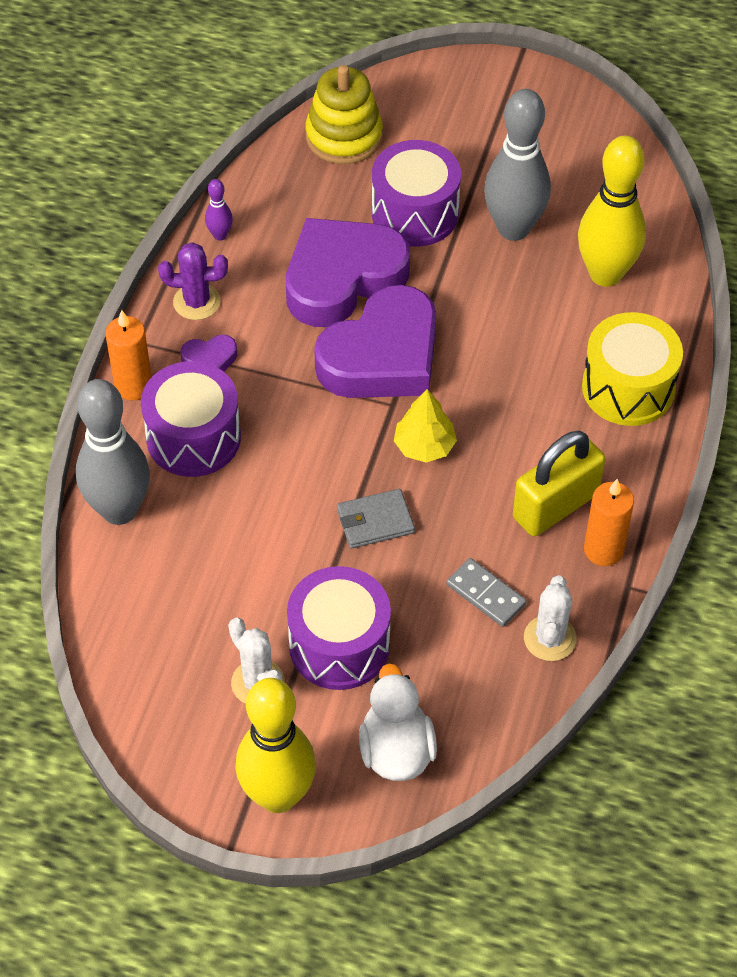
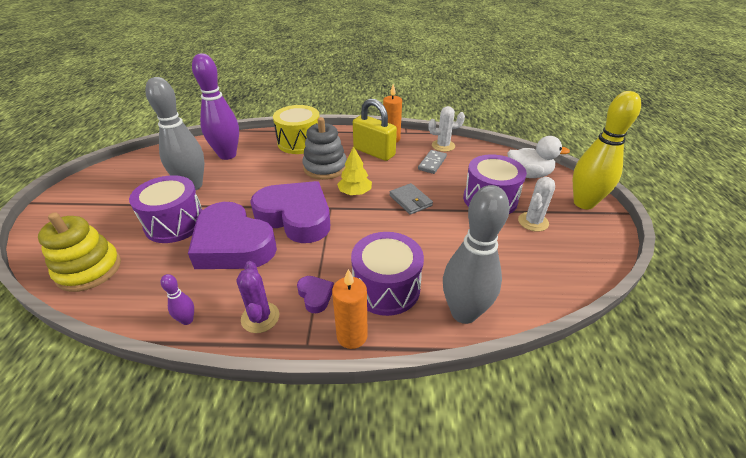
camera: 105 degrees left, 15 degrees down
(396, 750) = (528, 174): white duck -> white duck turned 150 degrees counterclockwise
(519, 416) = (325, 167): none -> grey stacking toy
(605, 274) = (227, 155): yellow bowling pin -> purple bowling pin

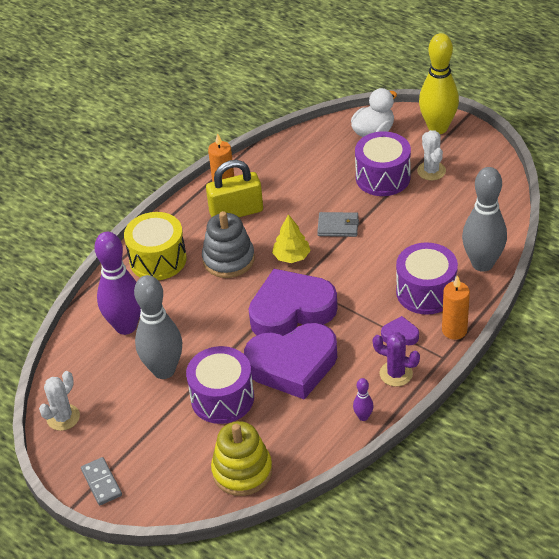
camera: 50 degrees left, 5 degrees up
(432, 163) = (296, 182): grey domino -> grey domino (101, 482)
(443, 146) = (275, 158): white cactus -> white cactus (63, 417)

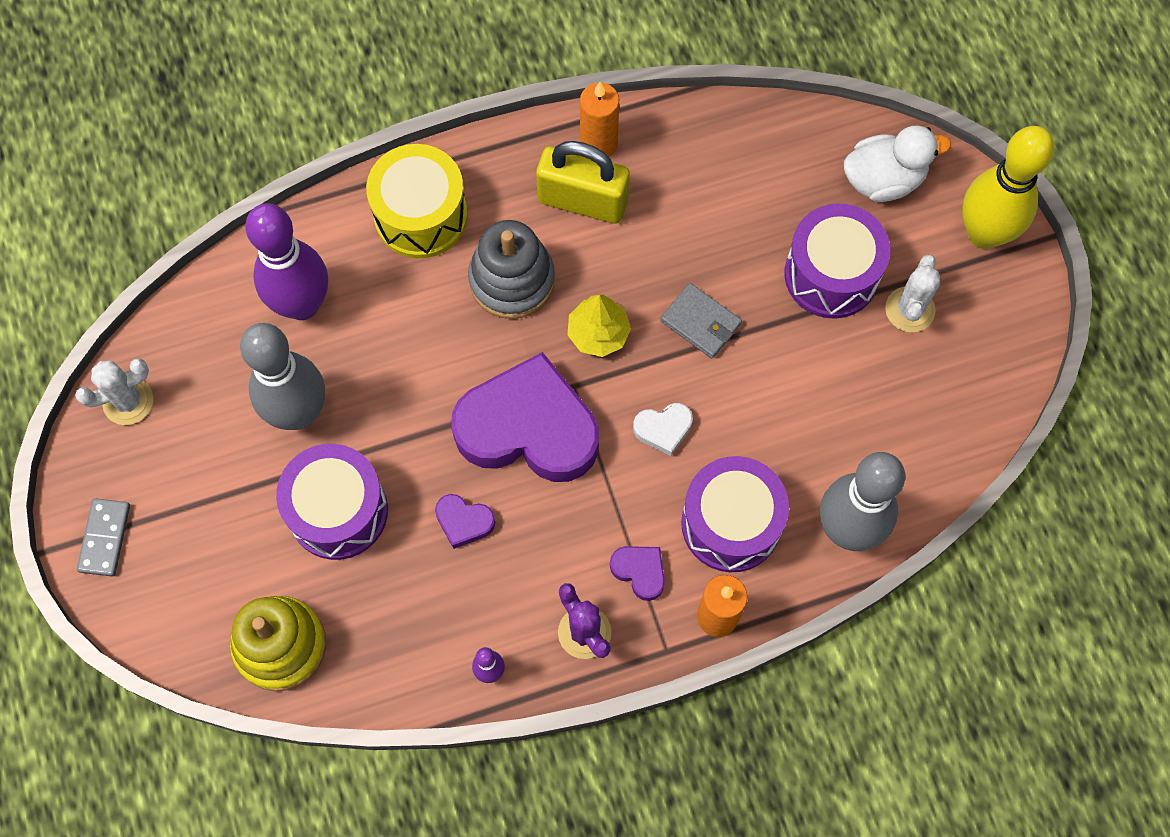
camera: 30 degrees right, 25 degrees up
(293, 365) = (464, 522): purple heart -> purple heart, size x0.41
(358, 275) = (663, 429): none -> white heart

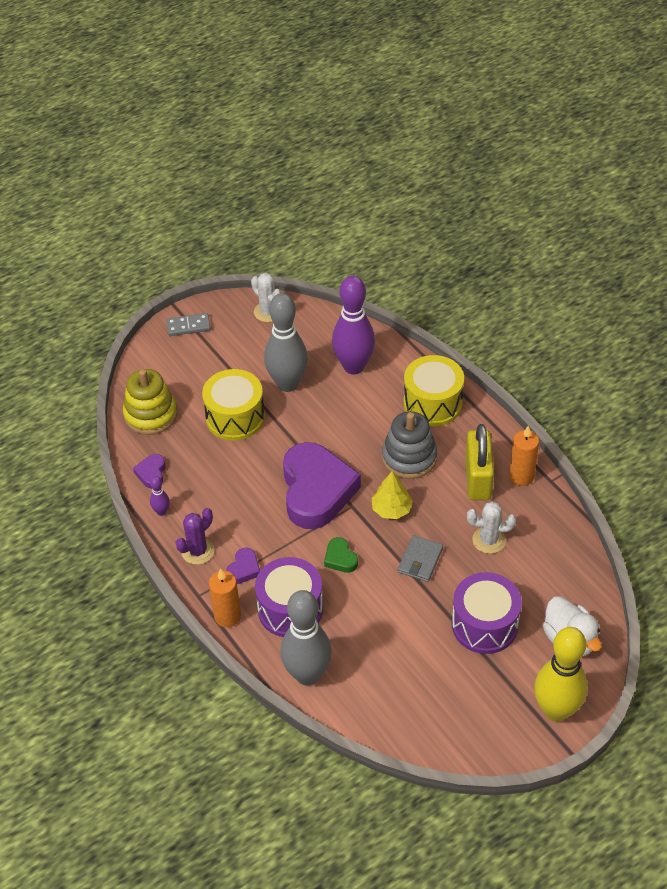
camera: 75 degrees right, 20 degrees down
(338, 511) = (235, 417): purple drum -> yellow drum
(464, 522) = (247, 476): purple heart -> purple heart (151, 473)
(663, 429) = (340, 558): white heart -> green heart
(910, 309) = (478, 677): white cactus -> white cactus (489, 540)

